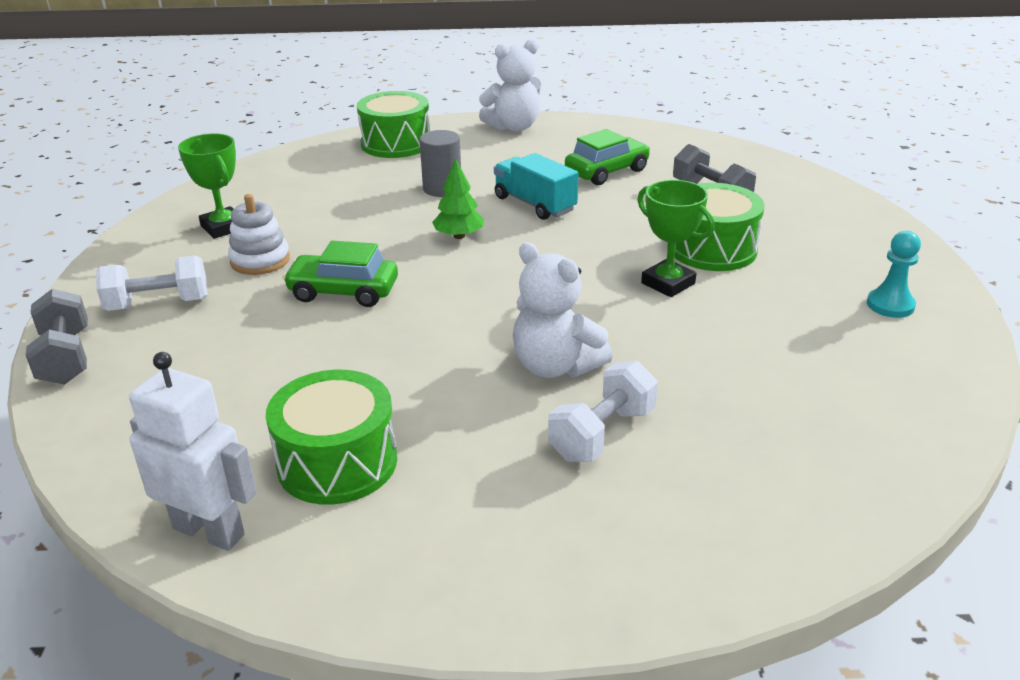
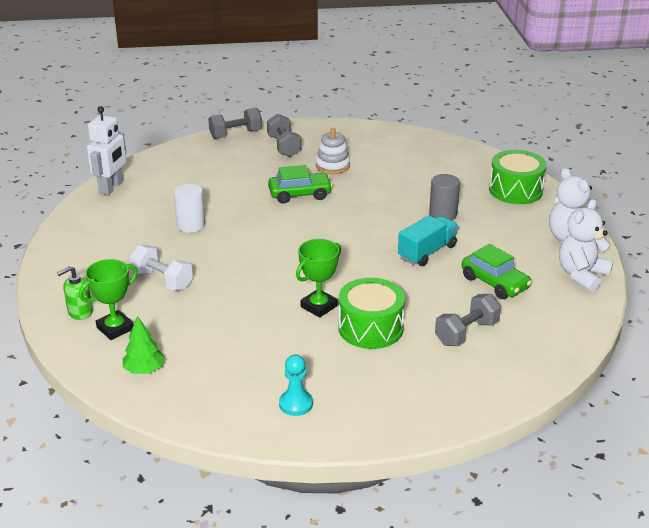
camera: 85 degrees right, 0 degrees up
(158, 304) = (284, 146): white dumbbell -> grey dumbbell
(223, 227) = (370, 149): green trophy -> green trophy (115, 328)
(337, 462) = (150, 210): green drum -> none
(343, 291) = (300, 194): green car -> green car turned 75 degrees clockwise
(413, 406) = (191, 225): none -> white cylinder
(459, 236) = (373, 225): green tree -> green tree (144, 370)
(555, 366) = (223, 265): white teddy bear -> white teddy bear (582, 275)
(718, 538) = (80, 312): none -> green soap dispenser

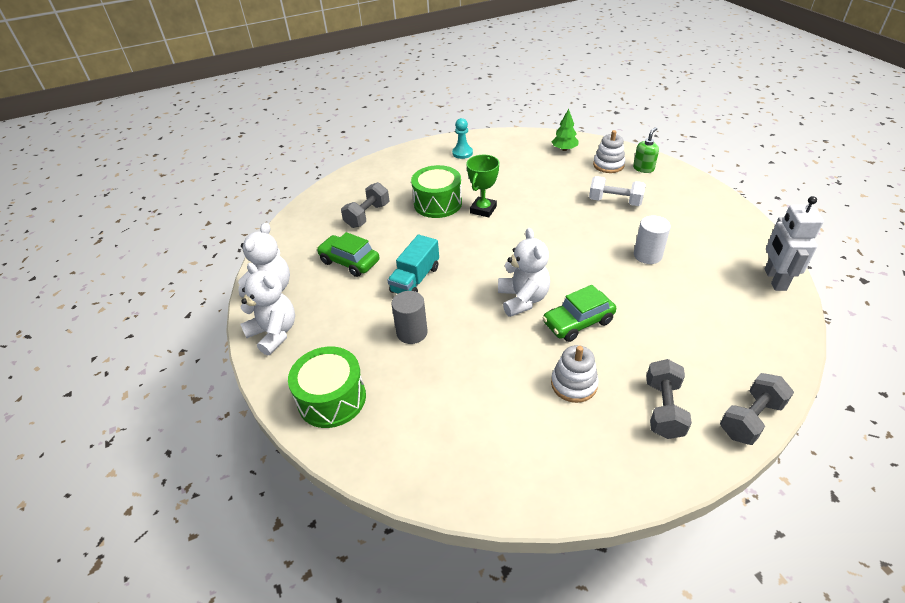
camera: 165 degrees right, 10 degrees up
(115, 328) = (608, 165): green trophy -> white stacking toy
(284, 146) = (663, 409): grey dumbbell -> grey dumbbell turned 45 degrees clockwise
(334, 217) = (523, 299): none -> white teddy bear

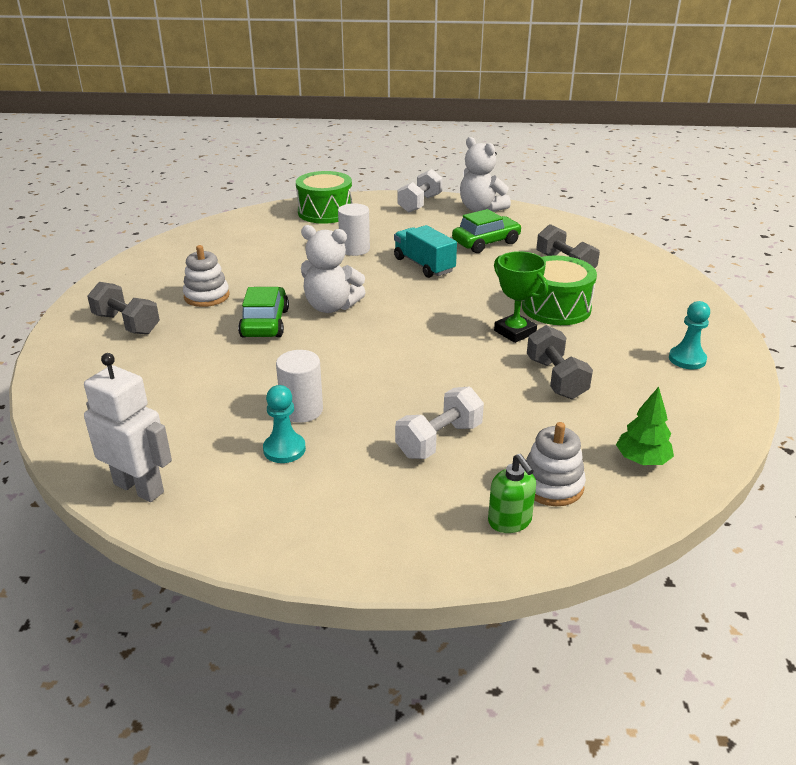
camera: 115 degrees right, 10 degrees down
(274, 333) = (420, 204): white teddy bear -> white dumbbell
(412, 332) = (354, 249): grey cylinder -> white cylinder
(683, 245) = (284, 449): none -> turquoise pawn
(750, 419) = (54, 359): grey dumbbell -> grey dumbbell (556, 378)

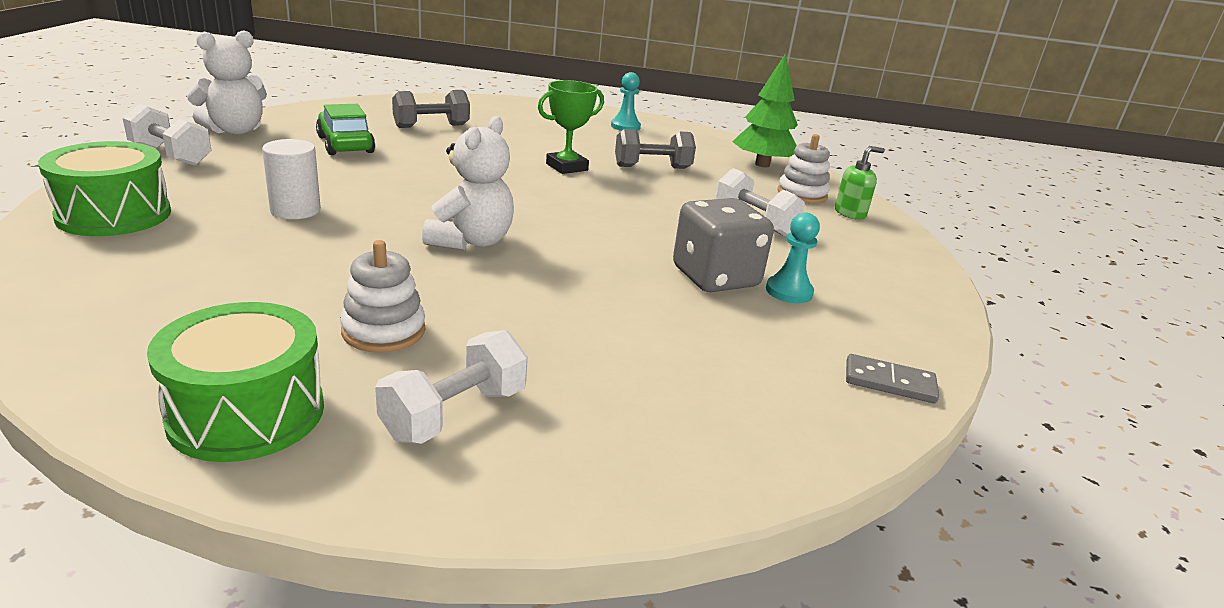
camera: 90 degrees left, 5 degrees down
(127, 324) = (454, 414): grey dumbbell -> white dumbbell
(139, 488) = (889, 382): white robot -> grey domino
(265, 323) = (501, 287): green car -> none
(302, 410) = (715, 277): white cylinder -> grey dice
(424, 265) = (384, 180): turquoise truck -> none
(556, 308) = (523, 145): green drum -> green drum (247, 413)
(642, 460) = (762, 164): green tree -> green tree, size x1.60

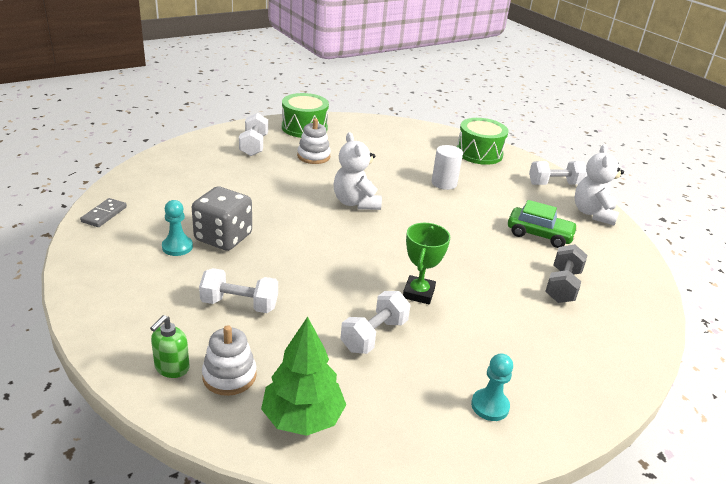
camera: 140 degrees right, 5 degrees up
(652, 167) = (374, 335): grey dumbbell -> white dumbbell
(889, 382) = (104, 214): grey domino -> grey domino turned 45 degrees counterclockwise

